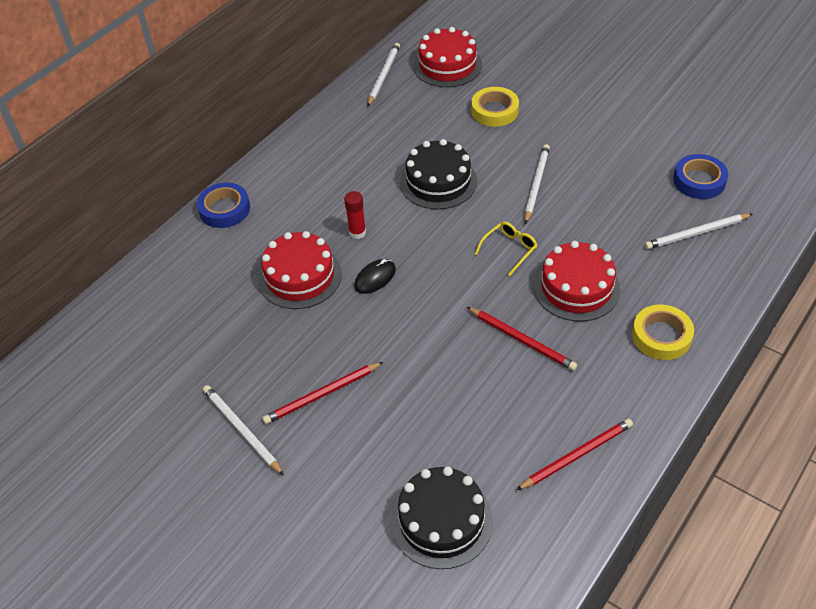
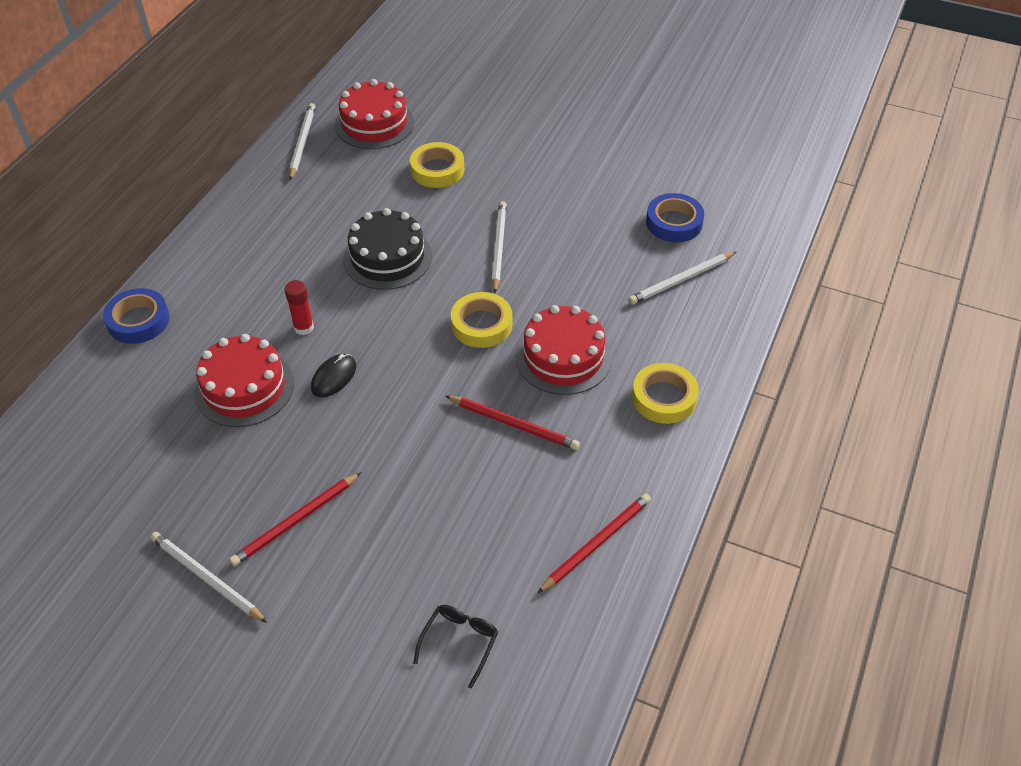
camera: 15 degrees left, 0 degrees up
(441, 521) = (459, 642): black cake -> black glasses
(509, 249) = (481, 324): yellow glasses -> yellow tape

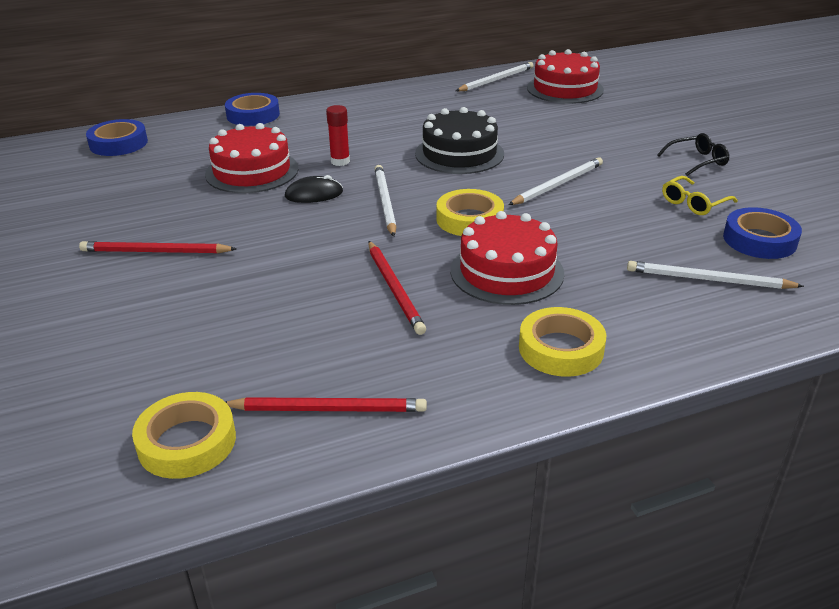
camera: 45 degrees right, 15 degrees down
(59, 440) = (118, 143): none -> blue tape
(206, 578) = (58, 247): white pencil -> white pencil (385, 202)
(437, 170) = (576, 126): yellow tape -> yellow tape (187, 442)
(459, 642) = (117, 395): black glasses -> black glasses (697, 161)
(604, 210) = (694, 203): none -> yellow glasses

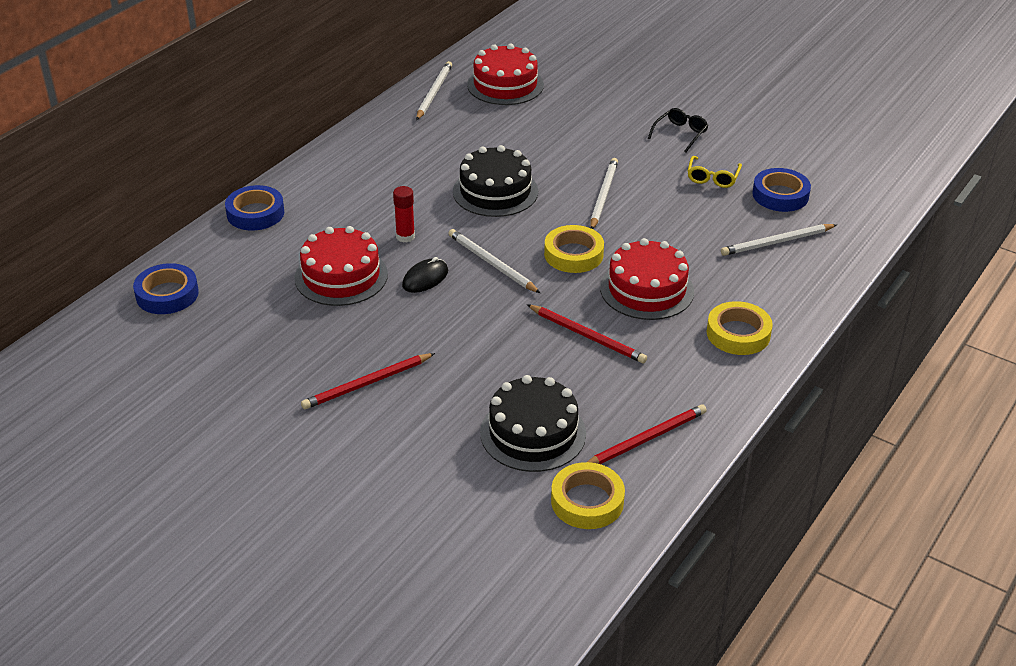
camera: 35 degrees left, 5 degrees up
(228, 351) = (533, 433): none -> black cake

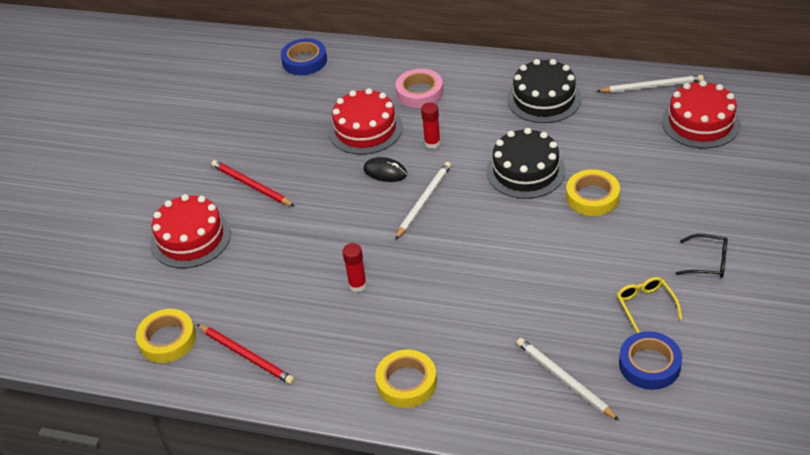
camera: 75 degrees right, 5 degrees up
(255, 213) = (417, 61): blue tape -> none
(312, 225) = (419, 92): none -> pink tape
(533, 433) = (230, 288): black cake -> black cake (544, 99)
(573, 254) = (463, 245): yellow tape -> yellow tape (592, 197)
(587, 336) = (357, 285): red pencil -> red glue stick
(603, 195) = (563, 238): white pencil -> none
(647, 289) = (439, 305): red cake -> red cake (190, 238)
(712, 177) = (645, 305): yellow glasses -> yellow glasses turned 75 degrees clockwise

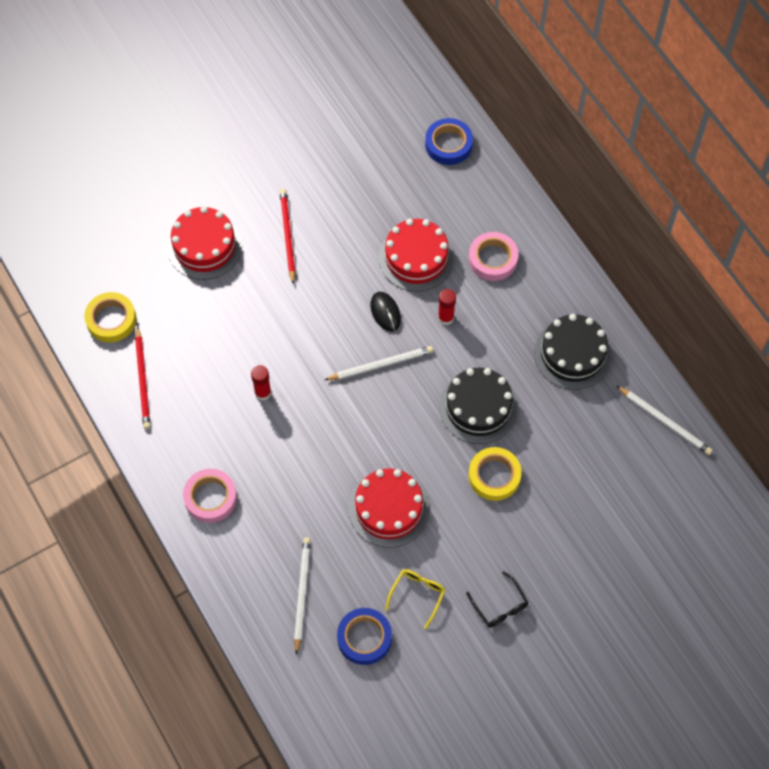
camera: 40 degrees right, 20 degrees up
(406, 382) = (210, 498): yellow tape -> pink tape
(700, 122) = (654, 490): red cake -> red cake (388, 509)

